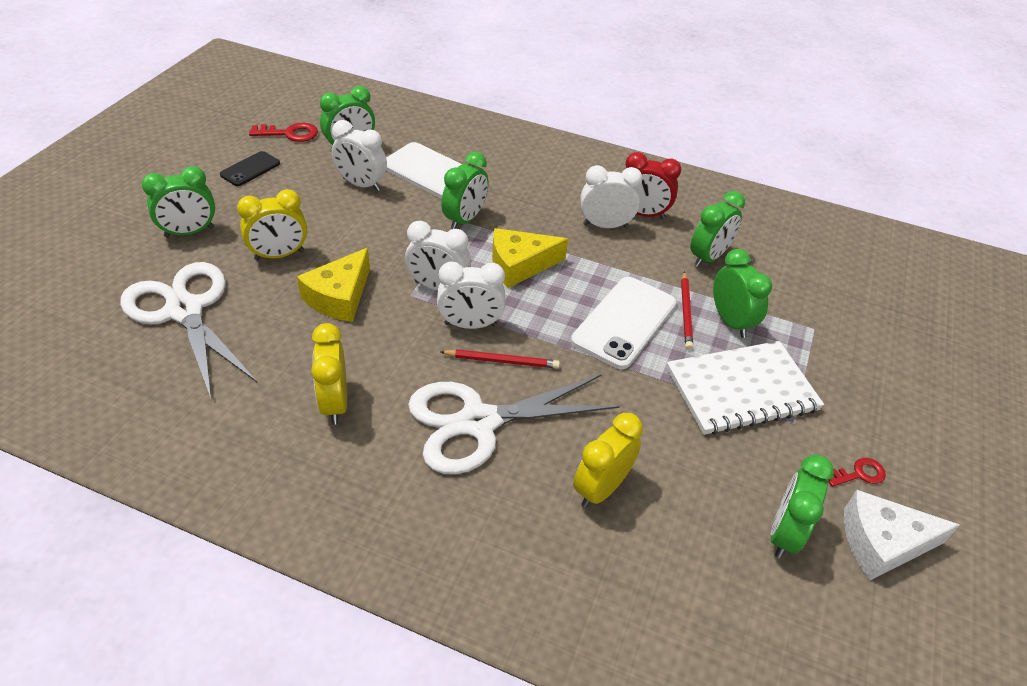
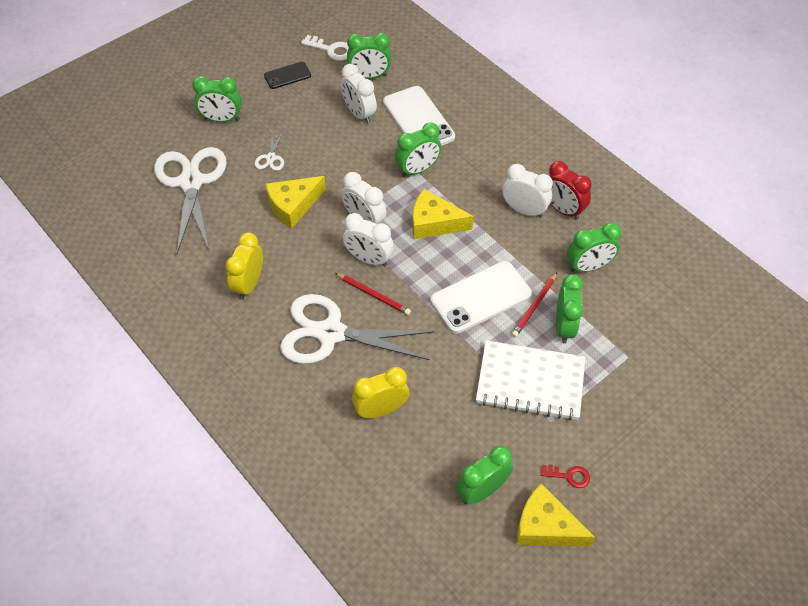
camera: 30 degrees right, 10 degrees up
(279, 255) = (271, 158): yellow clock -> white scissors
(290, 134) = (331, 50): red key -> white key
(882, 543) = (545, 526): white cheese -> yellow cheese

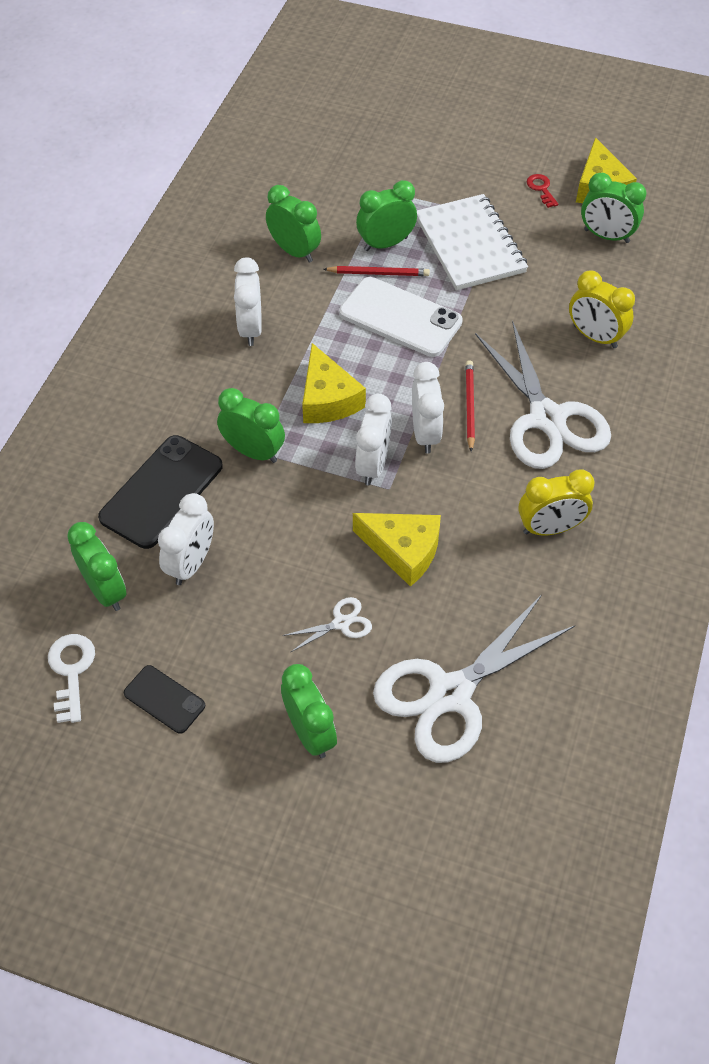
camera: 120 degrees left, 0 degrees up
(418, 119) = (161, 492): white phone -> black phone
(562, 210) = (227, 297): red clock -> none

